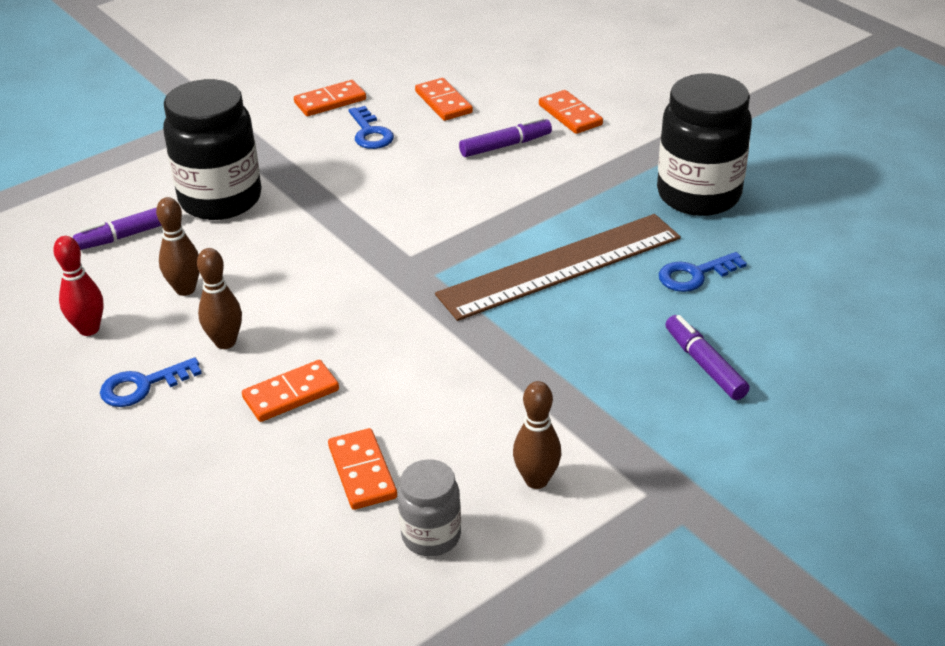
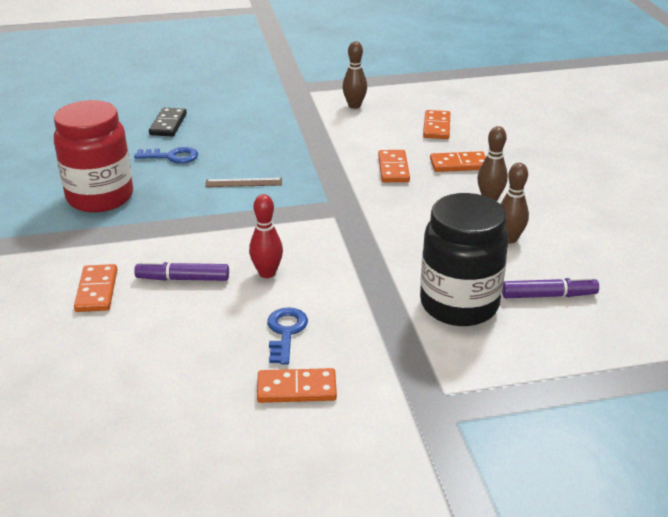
camera: 155 degrees left, 5 degrees down
(89, 329) = (585, 232): red bowling pin -> red bowling pin (267, 273)
(143, 386) = (549, 190): blue key -> none
(431, 536) = (417, 102): grey jar -> none
(443, 102) = (187, 345): orange domino -> orange domino (393, 168)
(560, 266) = (243, 183): brown ruler -> brown ruler, size x0.41
(698, 195) = (100, 197): black jar -> red jar
(704, 364) = (225, 121): purple marker -> none
(775, 329) = (168, 124): none -> black domino

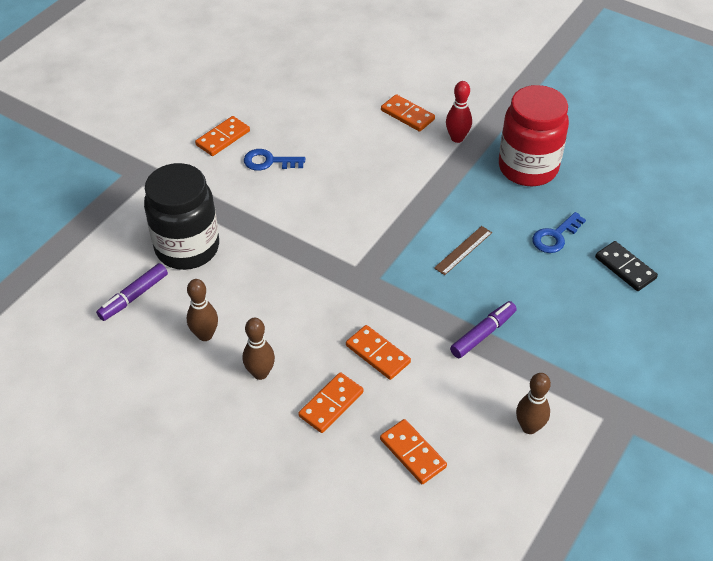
camera: 135 degrees right, 15 degrees up
(183, 279) = (374, 152): purple marker -> purple marker (483, 334)
(267, 273) = (333, 189): red bowling pin -> red bowling pin (457, 138)
(285, 332) = (269, 161): blue key -> blue key turned 135 degrees clockwise

